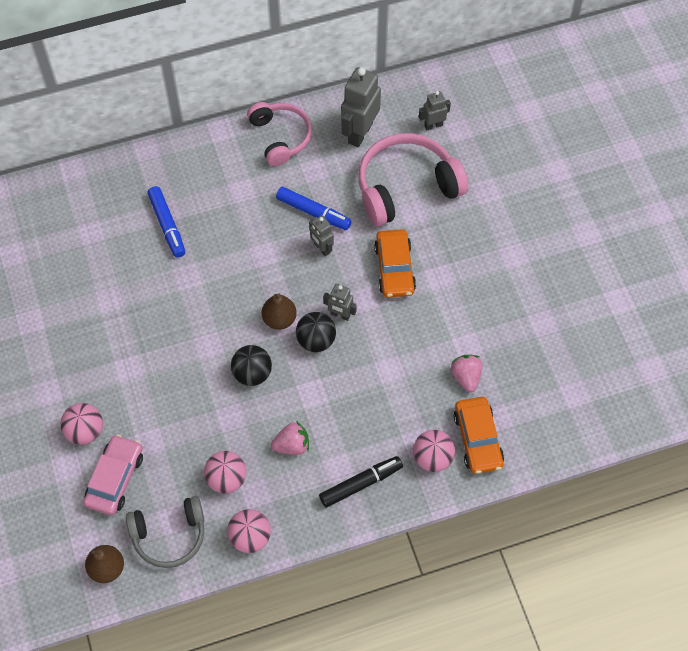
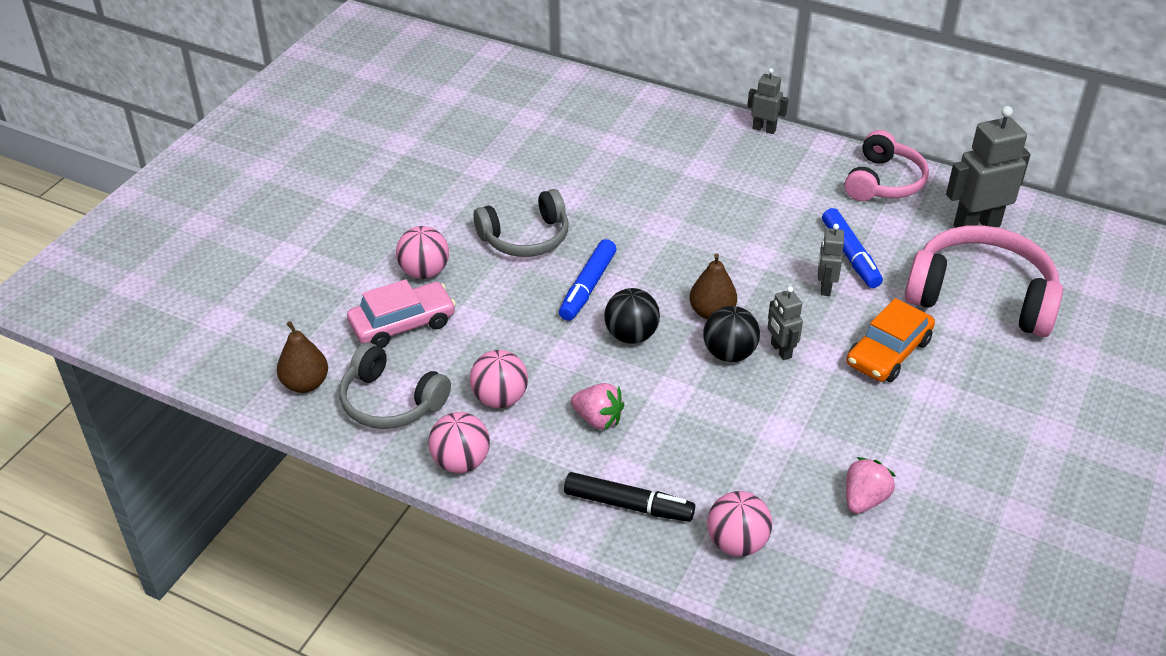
camera: 45 degrees right, 20 degrees down
(117, 353) = (525, 237): none -> grey headphones
(167, 225) = (690, 178): blue marker -> blue marker (588, 287)
(433, 125) = (1072, 266): grey robot -> grey robot (764, 129)
(477, 439) = (812, 566): orange car -> none

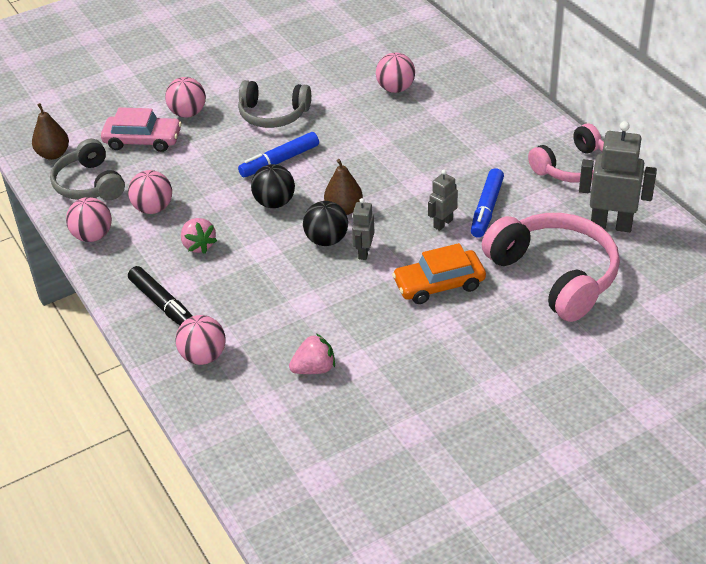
camera: 35 degrees right, 0 degrees up
(628, 163) = (395, 89): none -> pink ball
(764, 129) = (522, 98): grey robot -> none

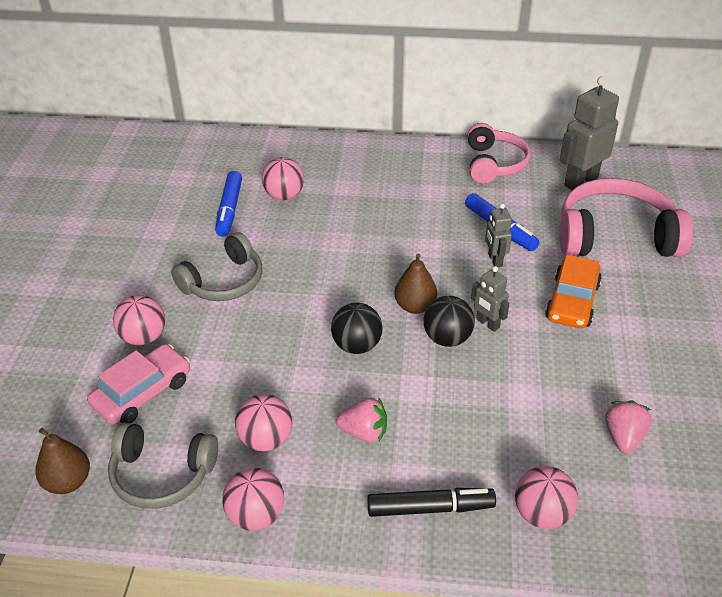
camera: 55 degrees left, 0 degrees up
(280, 161) = (299, 311): blue marker -> blue marker (229, 209)

